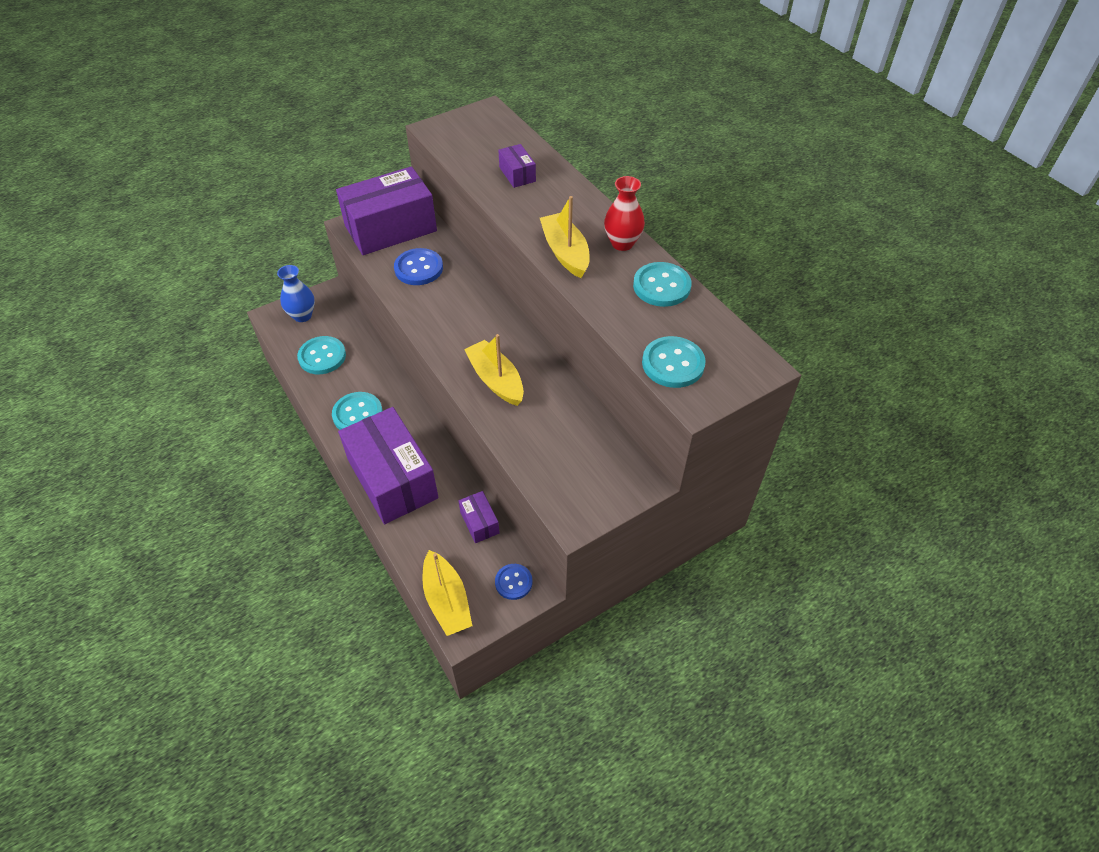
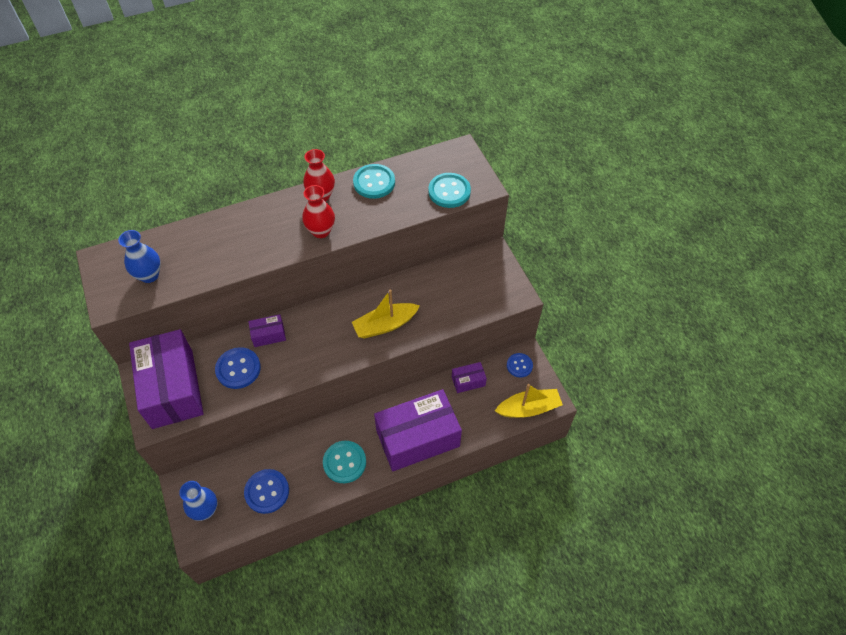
camera: 80 degrees left, 5 degrees up
(322, 356) = (267, 492): turquoise button -> blue button
(473, 144) = (149, 275): none -> blue vase
(517, 174) = (209, 249): purple box -> purple box (268, 335)
(565, 253) = (321, 231): yellow boat -> red vase

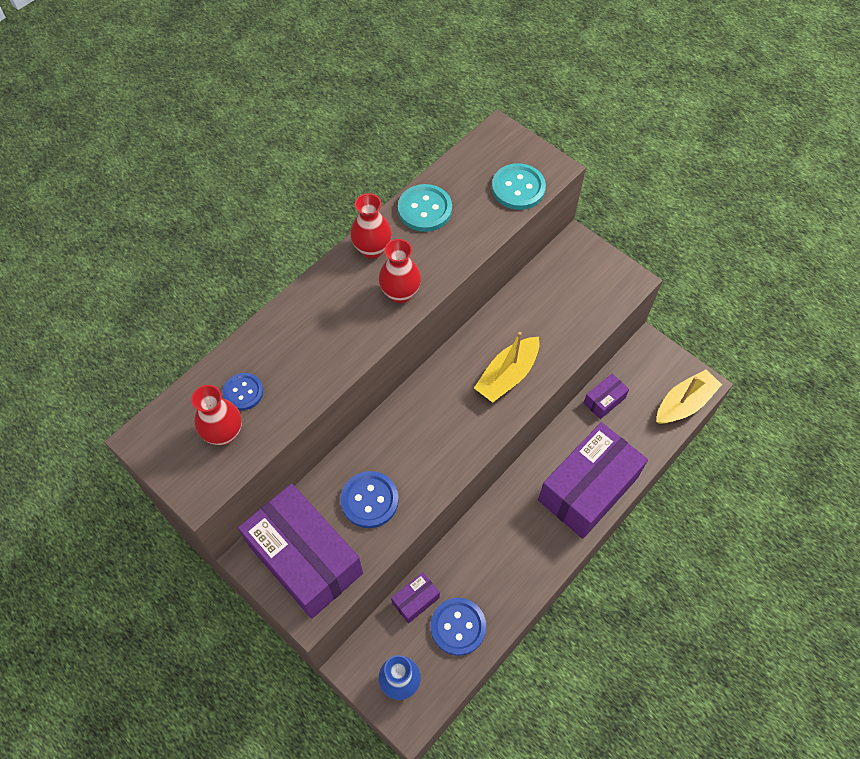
camera: 25 degrees left, 5 degrees up
(149, 275) = (224, 433): blue vase -> red vase
(268, 335) = (380, 444): purple box -> purple box (415, 600)
(344, 462) = (524, 553): turquoise button -> none
(519, 365) = (648, 360): blue button -> blue button (243, 392)

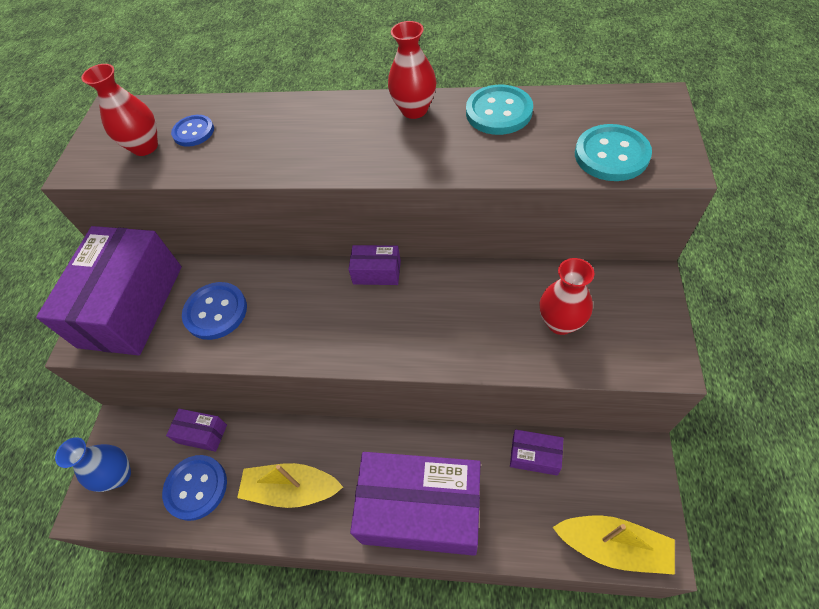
camera: 60 degrees right, 5 degrees down
(400, 293) = (385, 156): red vase -> red vase (560, 323)
(432, 377) = (377, 272): none -> purple box
(507, 375) = (433, 328): yellow boat -> yellow boat (292, 489)

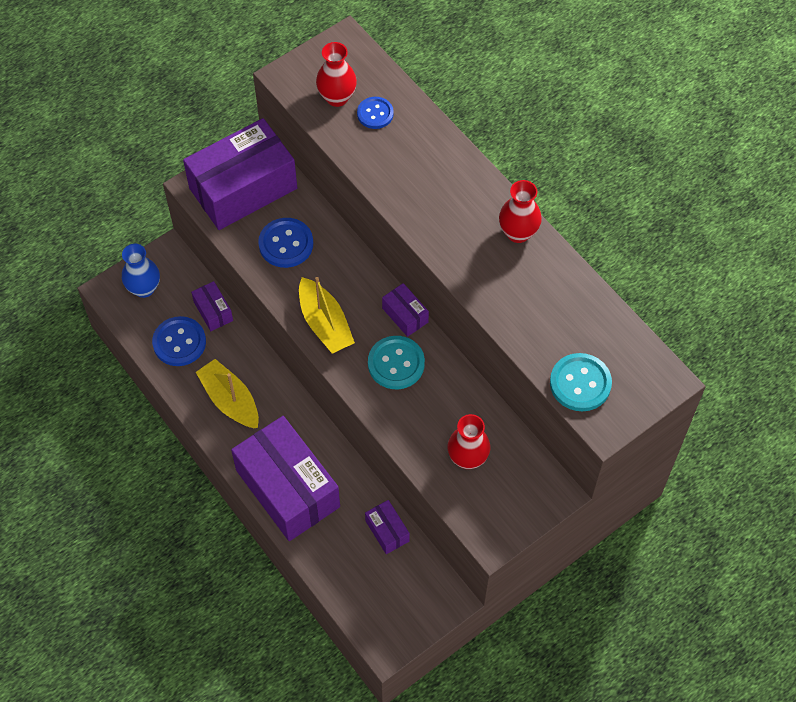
camera: 40 degrees right, 5 degrees up
(498, 112) = (563, 287): turquoise button -> turquoise button (396, 363)
(612, 546) = (367, 617): yellow boat -> yellow boat (325, 323)

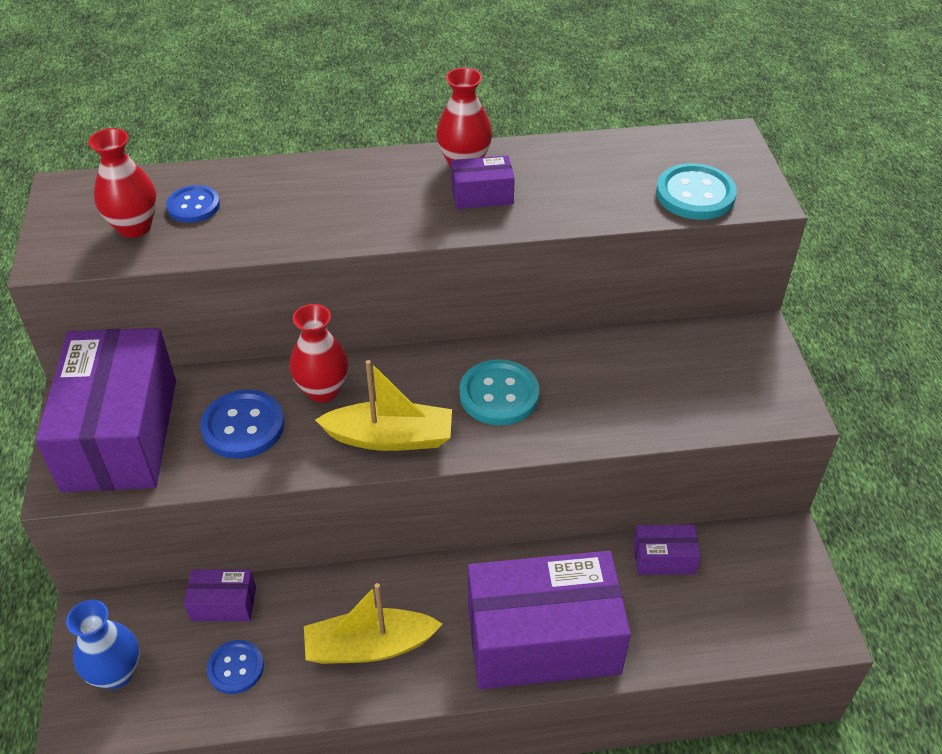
camera: 60 degrees left, 15 degrees down
(179, 342) = (236, 668): blue button -> blue button, size x0.65
(405, 315) = (439, 358): purple box -> purple box (482, 195)
(467, 458) = (670, 385): red vase -> red vase (323, 390)

